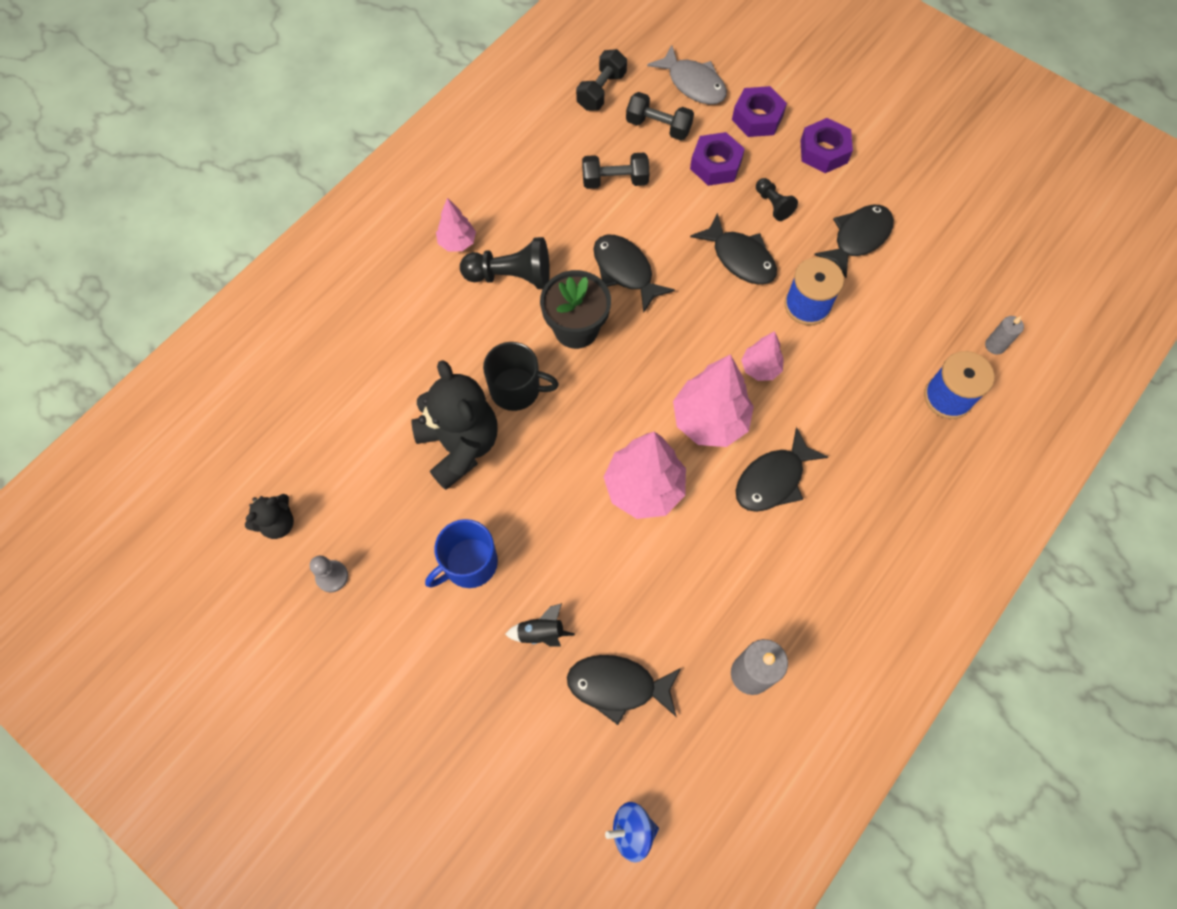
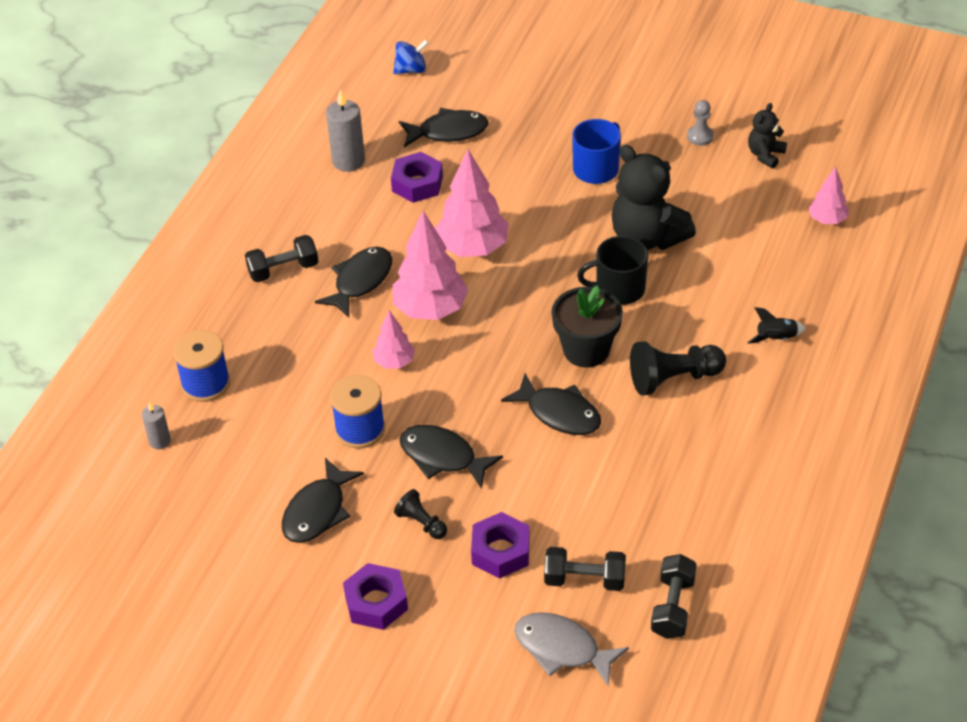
camera: 165 degrees right, 20 degrees down
(457, 242) = (746, 395): pink tree -> pink tree (827, 220)
(540, 633) = (519, 145): black rocket -> black rocket (776, 338)
(615, 180) = (609, 502): black dumbbell -> black dumbbell (283, 270)
(757, 118) = (468, 624): purple nut -> purple nut (417, 184)

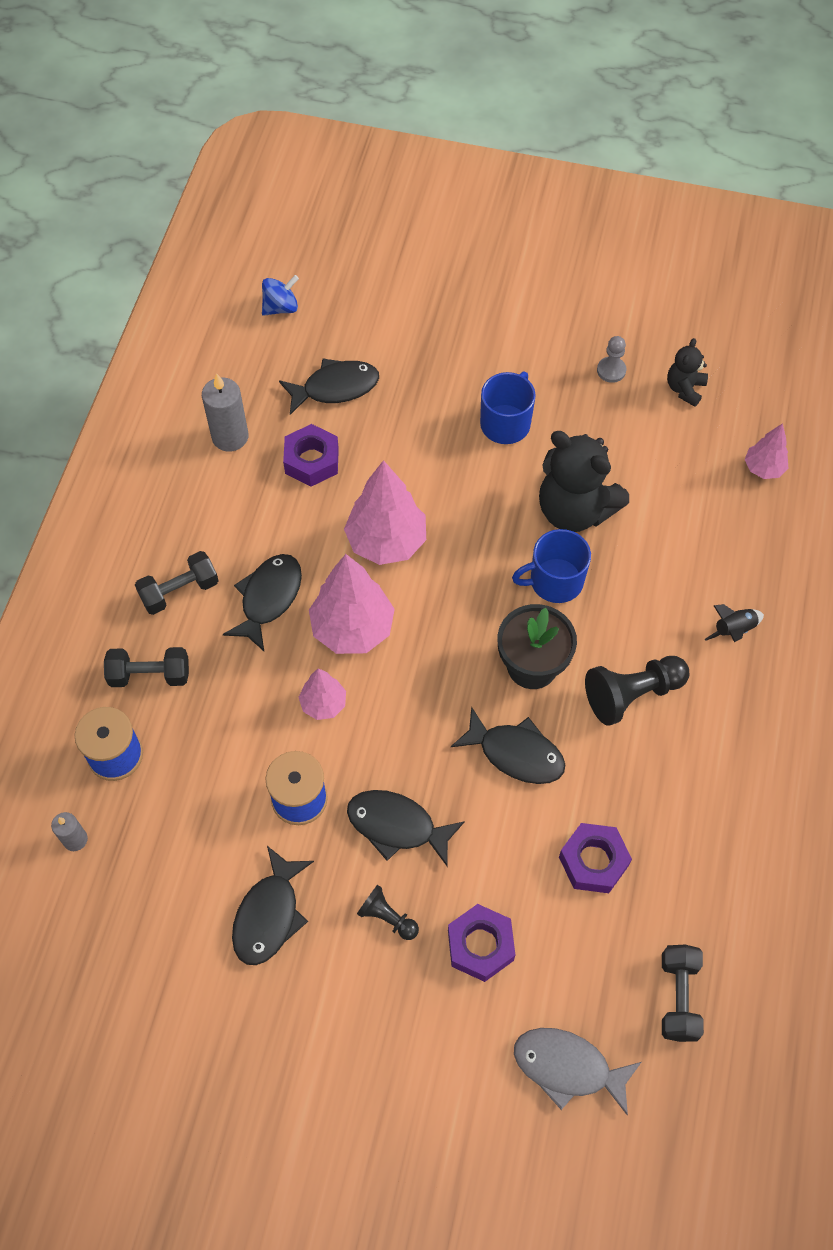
camera: 10 degrees left, 15 degrees up
(376, 602) = (353, 1030): purple nut -> purple nut (593, 861)
(584, 579) = (578, 972): black dumbbell -> black dumbbell (150, 675)
(619, 289) = (555, 581): black mug -> blue mug

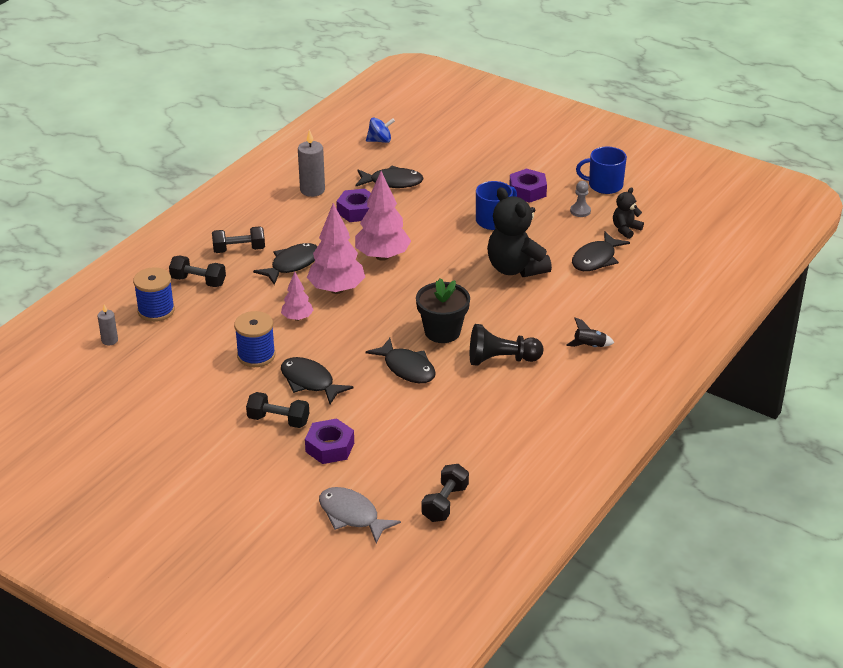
camera: 20 degrees right, 25 degrees down
(269, 915) = (206, 401): black fish -> black fish (596, 259)
(387, 917) = (278, 420): black pawn -> black dumbbell
(555, 581) = (481, 297): blue mug -> blue mug (604, 185)
(593, 861) = (427, 428): purple nut -> purple nut (527, 191)
(763, 468) = (657, 277): pink tree -> none

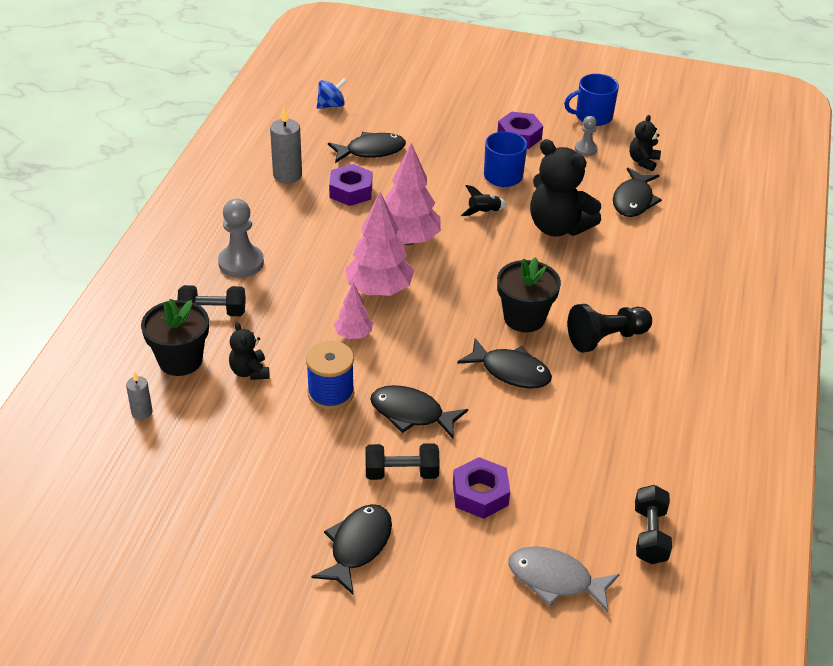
camera: 20 degrees left, 5 degrees up
(156, 310) = (180, 360): blue spool -> black flower pot
(203, 328) = (250, 371): none -> black teddy bear
(239, 250) = (241, 263): black dumbbell -> grey pawn
(292, 265) = (312, 270): black fish -> black fish (358, 546)
(589, 346) = (687, 302): black rocket -> black rocket (484, 212)

